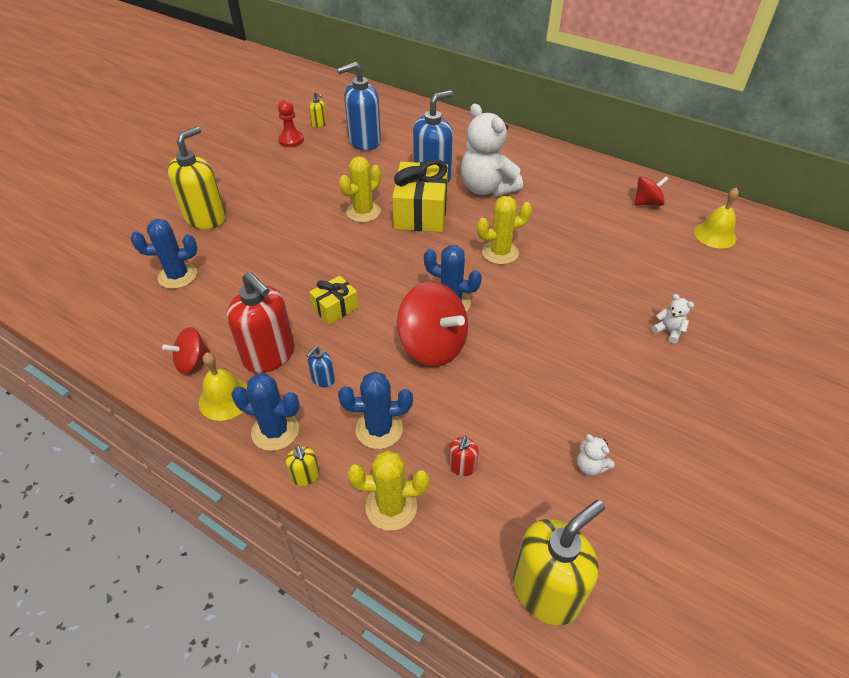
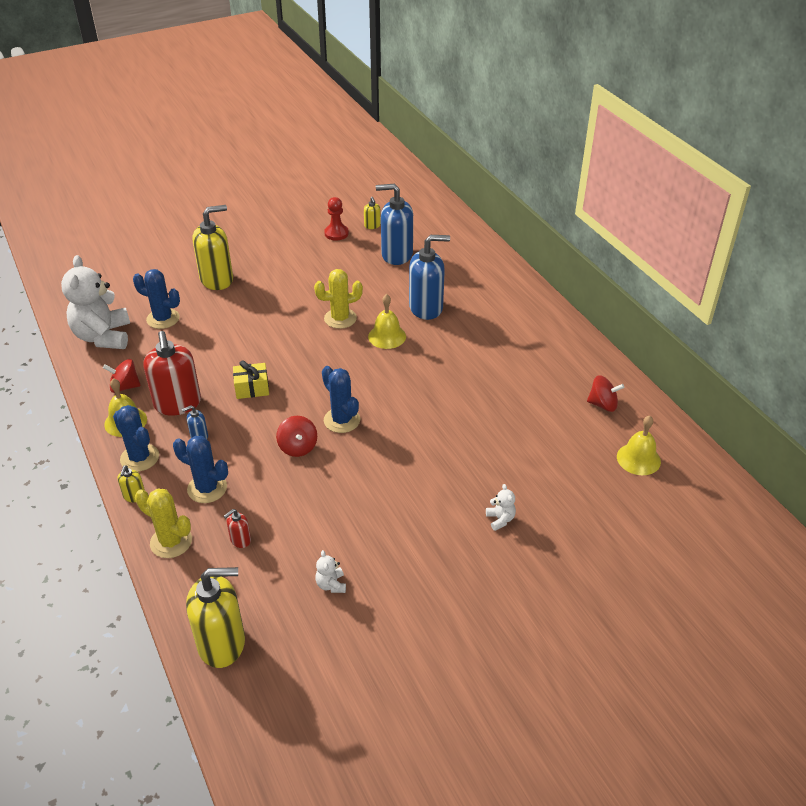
camera: 30 degrees right, 5 degrees down
(421, 212) = (387, 336): yellow gift -> yellow bell
(433, 345) = (298, 447): red spinning top -> red spinning top, size x0.55
(487, 188) = (464, 336): white teddy bear -> white teddy bear (103, 337)
(500, 252) = (421, 396): yellow cactus -> none

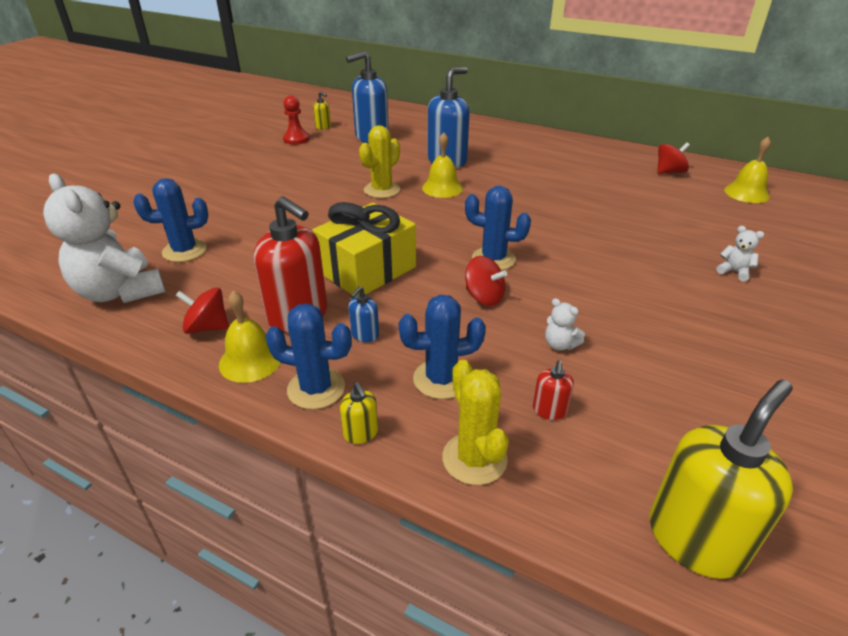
camera: 35 degrees left, 5 degrees down
(124, 387) = (207, 327): red spinning top -> red spinning top turned 45 degrees clockwise
(171, 542) = (474, 458): yellow cactus -> yellow cactus turned 75 degrees clockwise
(217, 279) = (212, 202): yellow soap dispenser -> none
(252, 388) = (367, 270): yellow gift -> yellow gift, size x1.88
(331, 585) = (699, 400): white teddy bear -> white teddy bear (560, 344)

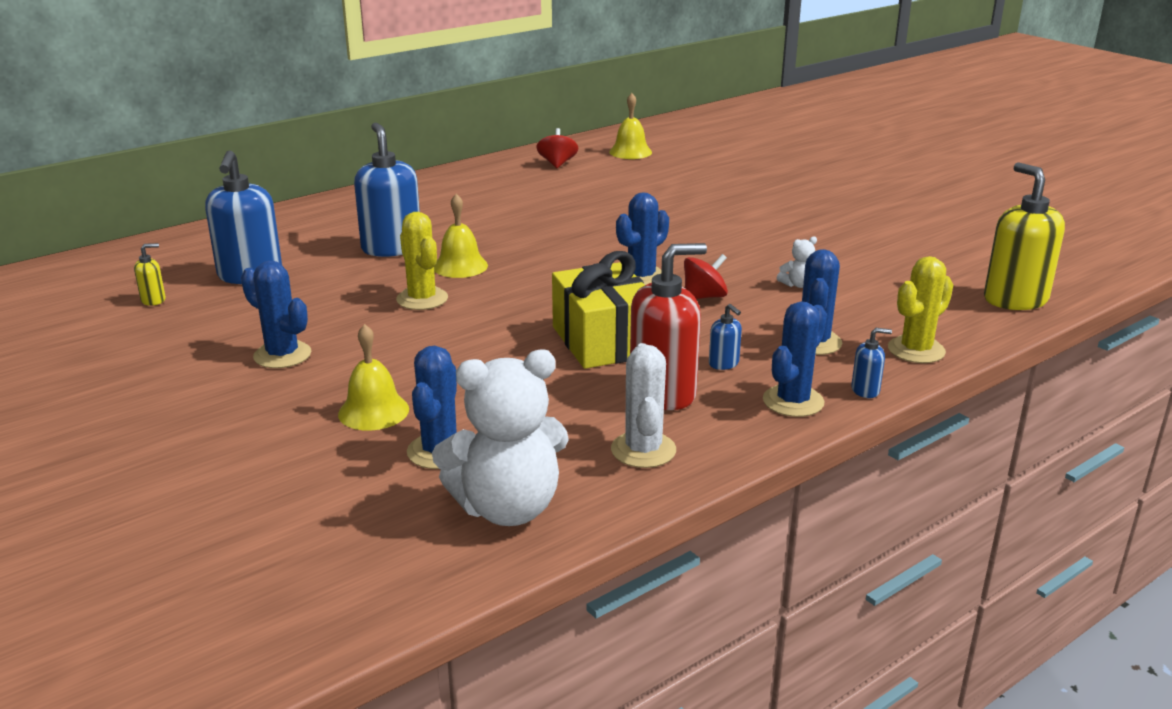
camera: 65 degrees left, 10 degrees down
(207, 327) = (643, 450): red spinning top -> white cactus
(250, 360) = (725, 430): yellow bell -> yellow bell (373, 411)
(280, 174) = (282, 355): none -> blue cactus
(296, 139) = (169, 326): red pawn -> none
(361, 433) = (865, 390): yellow soap dispenser -> blue soap dispenser
(474, 458) = (916, 350): yellow cactus -> yellow cactus turned 45 degrees counterclockwise
(549, 410) = (876, 310): red soap dispenser -> none
(734, 271) = (746, 197): white teddy bear -> none

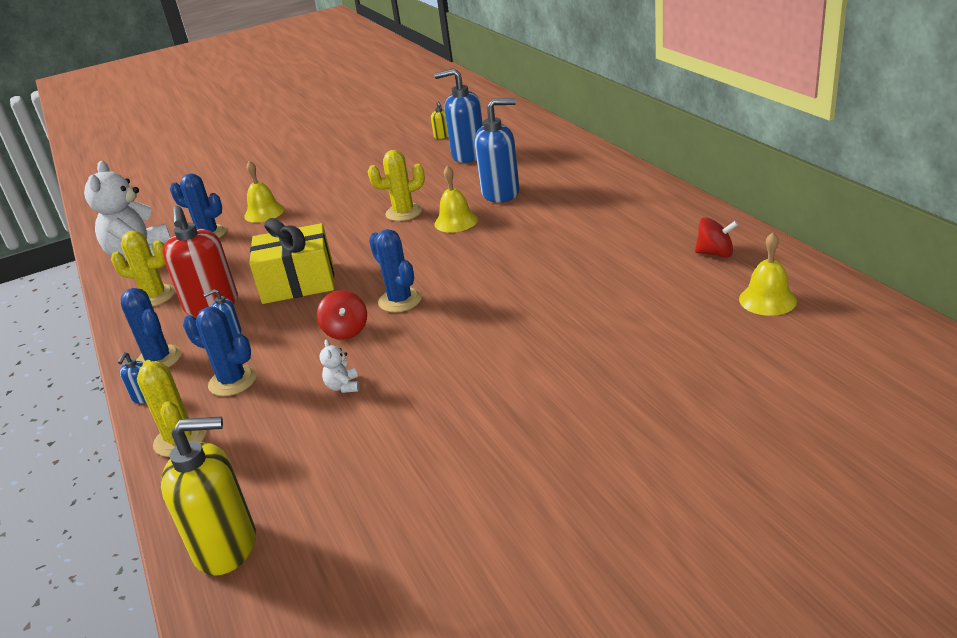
camera: 105 degrees right, 5 degrees up
(282, 355) = (348, 180): blue cactus -> none
(643, 450) = (155, 296): white cactus -> yellow cactus

